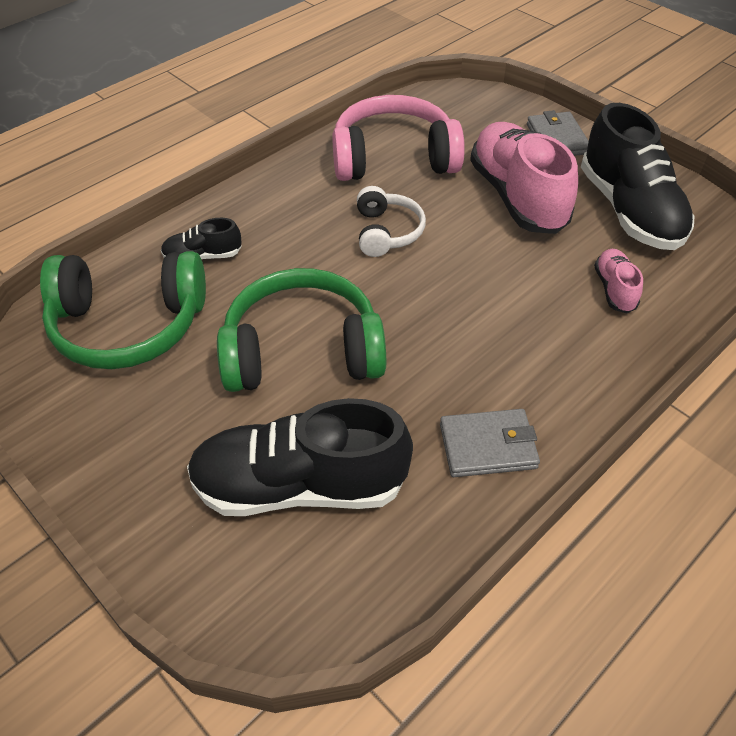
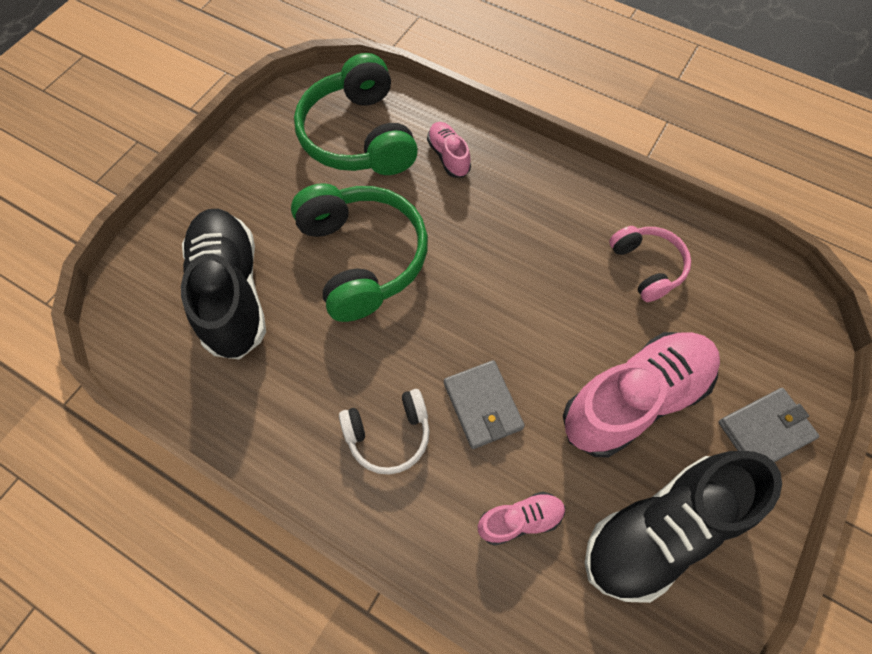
camera: 75 degrees right, 15 degrees up
(203, 256) = (448, 156): black shoe -> pink shoe
(387, 232) = (530, 286): white headphones -> white headphones (389, 435)
(393, 158) = (647, 267): pink headphones -> pink headphones, size x0.56
(488, 446) = (291, 422): grey wallet -> grey wallet (482, 405)

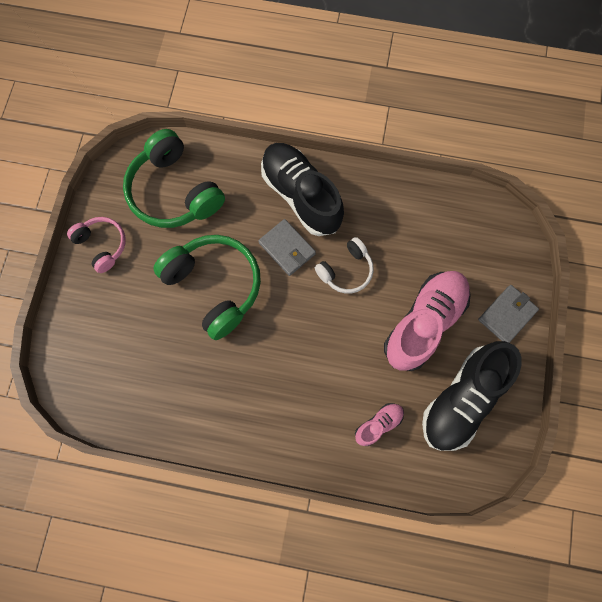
camera: 20 degrees left, 10 degrees up
(231, 292) = (135, 343): black shoe -> black shoe (301, 196)
(389, 435) = (280, 401): white headphones -> white headphones (346, 270)
(448, 156) = (245, 187): pink shoe -> none
(482, 405) = (331, 361): grey wallet -> grey wallet (287, 248)
(647, 267) = (406, 227): pink headphones -> pink headphones (102, 245)

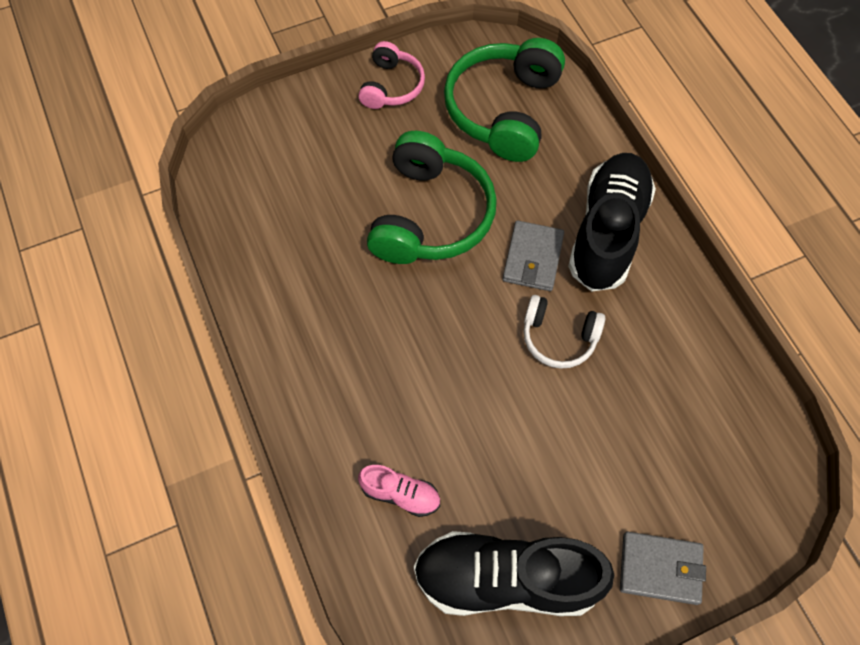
camera: 55 degrees right, 10 degrees down
(424, 323) = (566, 469): pink shoe -> none

